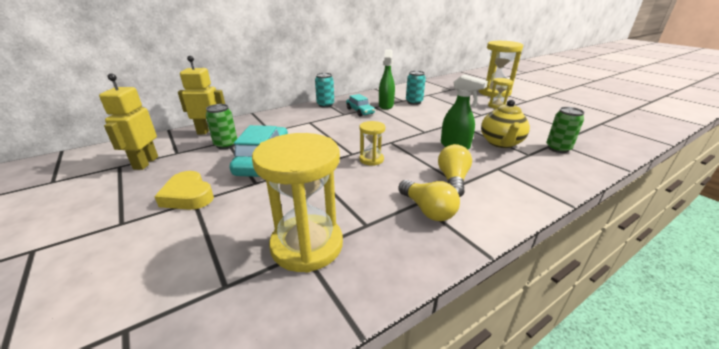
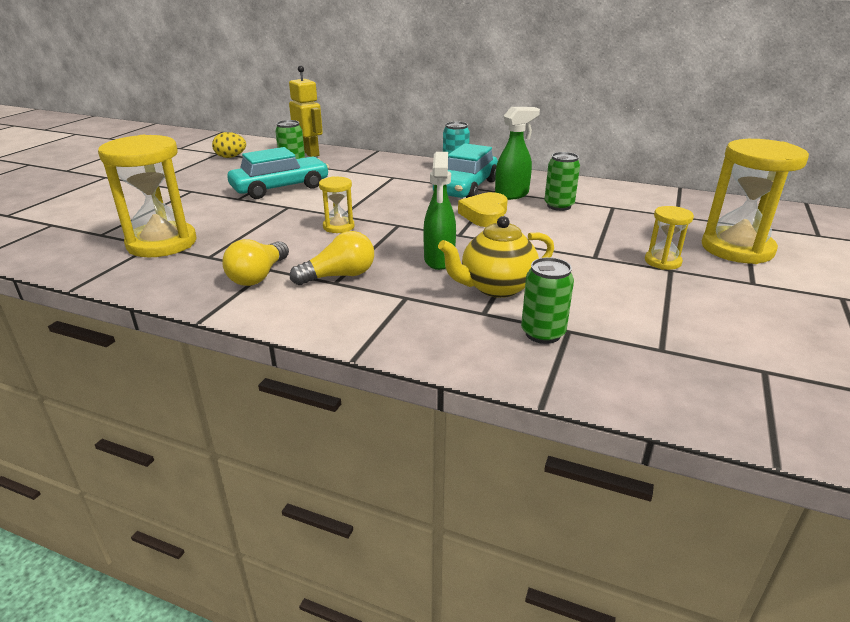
camera: 55 degrees right, 0 degrees up
(145, 163) = (231, 157): yellow robot -> yellow egg
(188, 196) = (196, 186): yellow heart -> yellow heart (485, 215)
(360, 111) = (466, 188): turquoise car -> turquoise car, size x1.70
(414, 102) = (559, 206): turquoise can -> green can

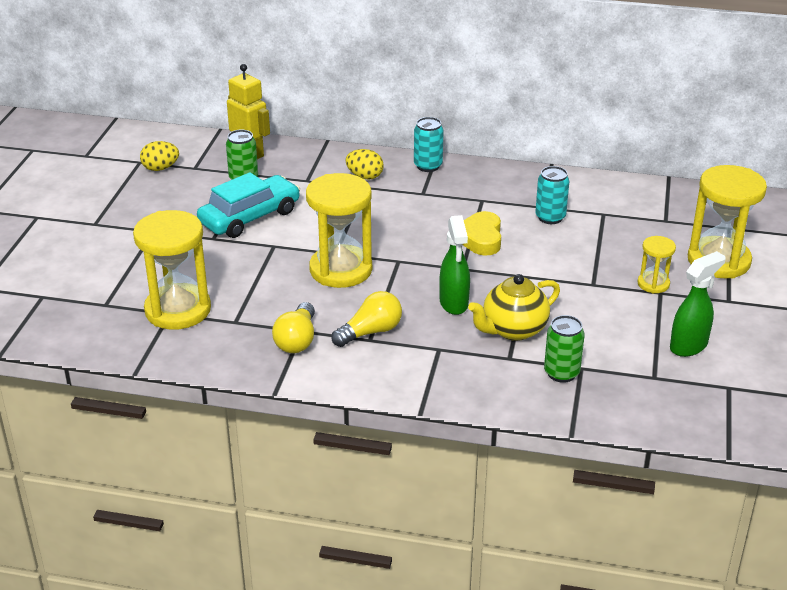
camera: 10 degrees left, 5 degrees up
(338, 227) = (341, 270): yellow hourglass -> yellow hourglass, size x2.00
(396, 171) = (365, 176): none -> yellow egg
(466, 188) = (449, 198): turquoise car -> none
(512, 195) = (500, 205): green spray bottle -> green spray bottle (689, 346)
(559, 206) = (550, 217): green can -> turquoise can

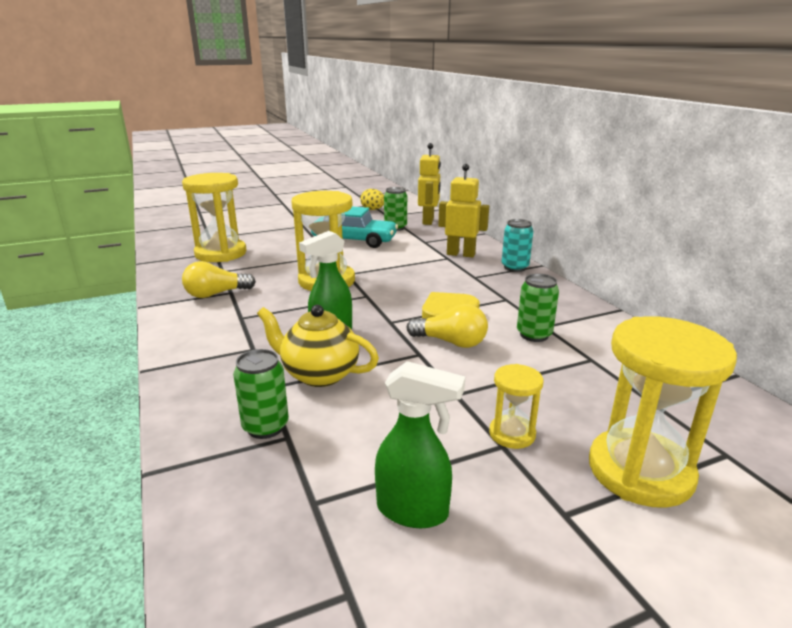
camera: 55 degrees right, 10 degrees down
(365, 176) = (461, 254): yellow egg -> yellow robot
(370, 332) = (252, 315): yellow light bulb -> yellow light bulb (451, 342)
(550, 217) = (534, 335): turquoise can -> green can

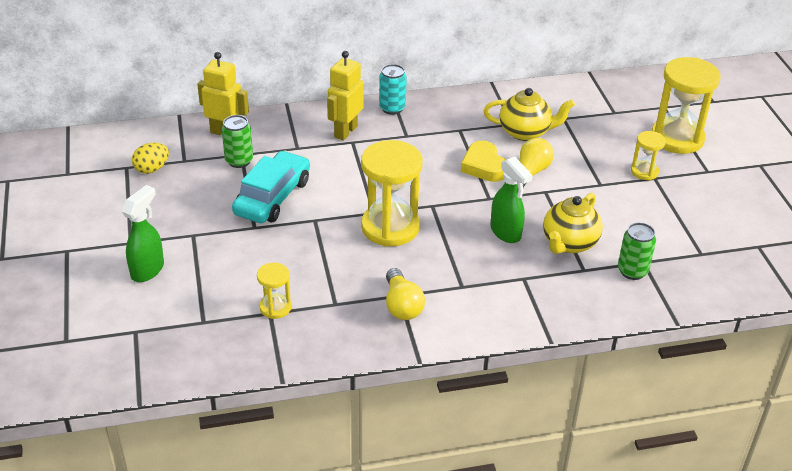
camera: 80 degrees left, 15 degrees up
(221, 253) = (275, 307): yellow hourglass -> yellow hourglass, size x0.50
(413, 511) = (707, 219): green spray bottle -> green spray bottle (148, 270)
(534, 335) = (525, 132): green can -> yellow teapot

